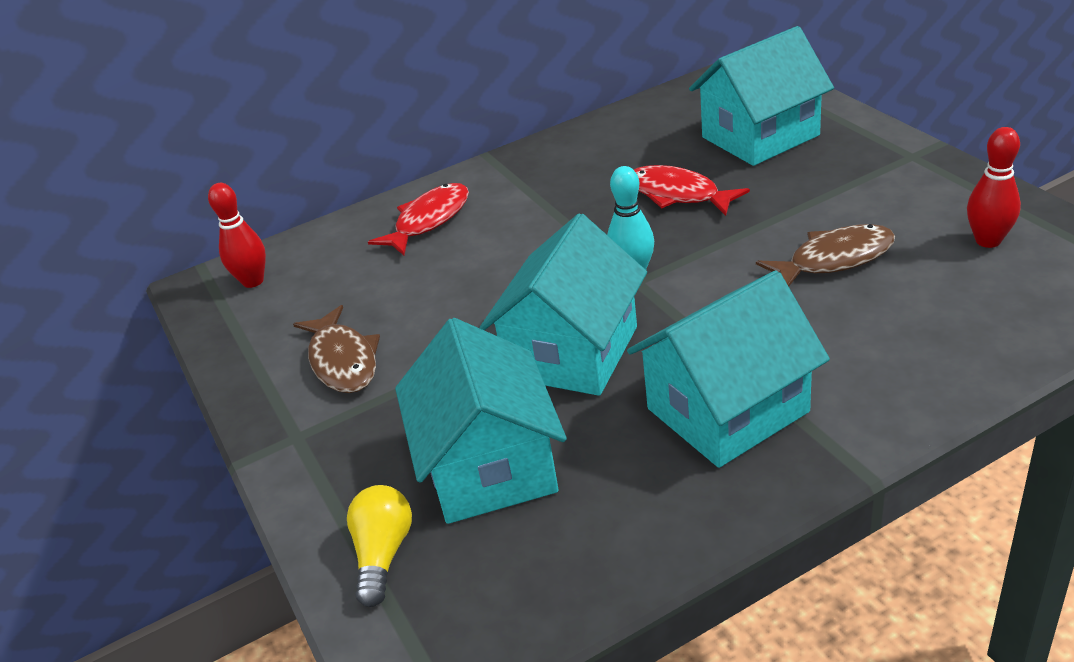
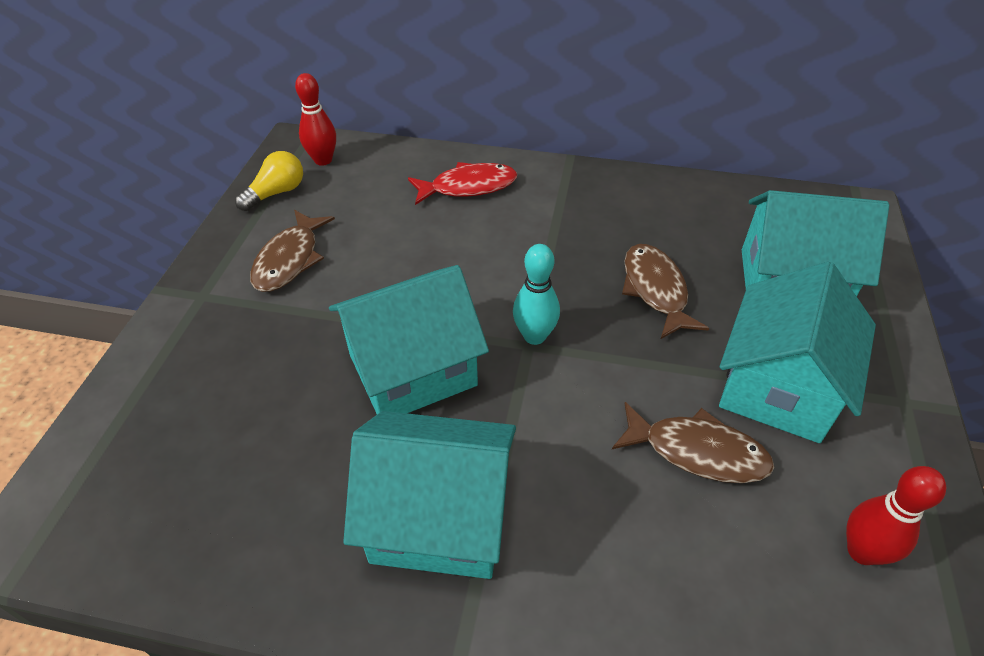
camera: 35 degrees right, 10 degrees up
(383, 554) = (127, 427): yellow light bulb -> yellow light bulb (276, 193)
(489, 466) = (255, 417): turquoise house -> turquoise house (778, 386)
(678, 194) = (655, 290): red fish -> brown fish

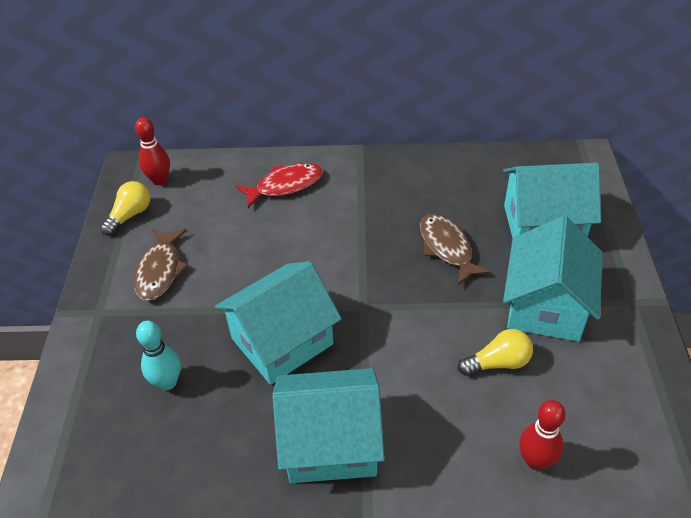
camera: 10 degrees left, 0 degrees up
(534, 336) = (366, 299): turquoise bowling pin -> turquoise bowling pin (167, 382)
(697, 451) = (498, 363): brown fish -> yellow light bulb
(862, 551) = (615, 409): red bowling pin -> red bowling pin (535, 460)

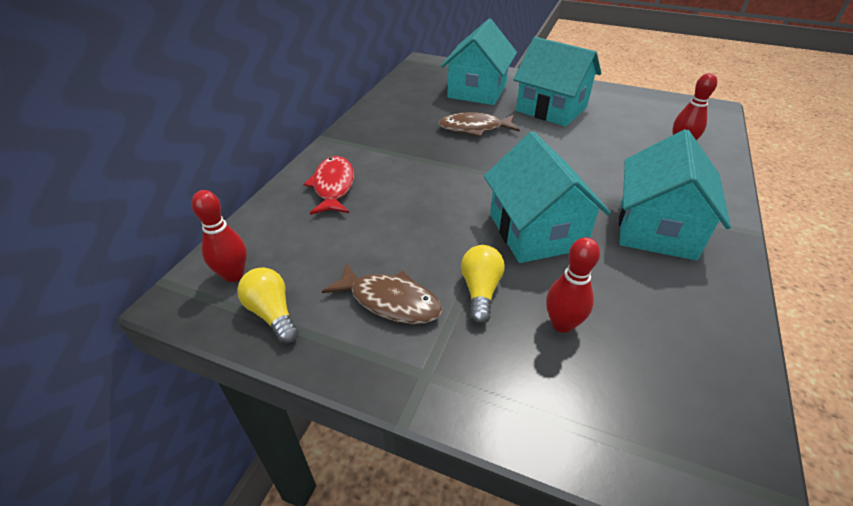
camera: 70 degrees left, 5 degrees down
(167, 382) = (562, 324): turquoise bowling pin -> red bowling pin
(498, 363) = (595, 138): yellow light bulb -> yellow light bulb (480, 291)

